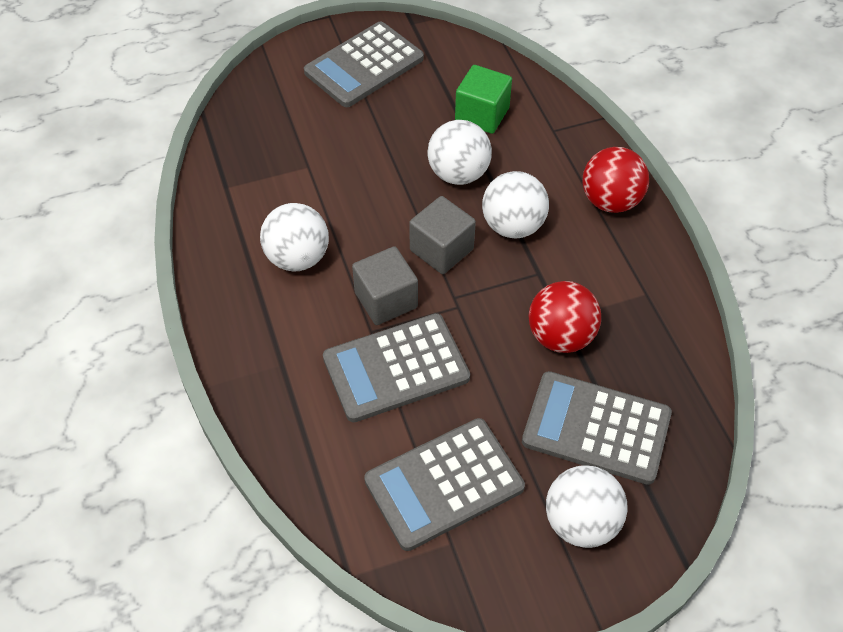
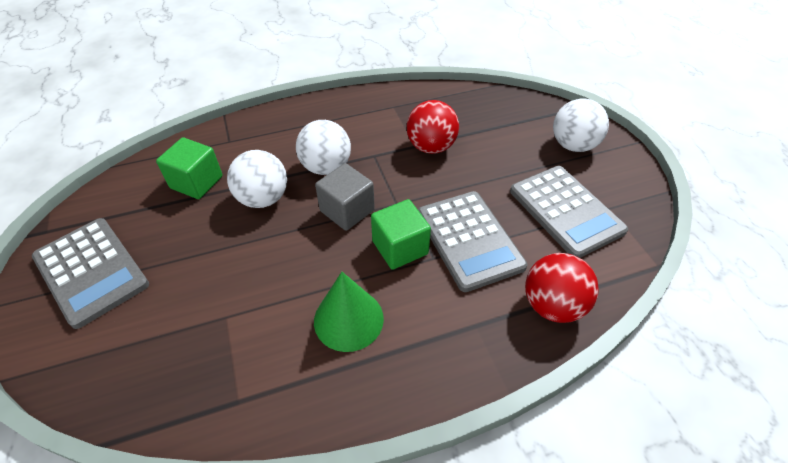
camera: 90 degrees left, 5 degrees down
(297, 258) = (348, 319): white ball -> green cone
(386, 300) = (400, 247): grey cube -> green cube
(596, 428) = (503, 135): grey calculator -> none
(610, 201) = (309, 116): red ball -> red ball (552, 305)

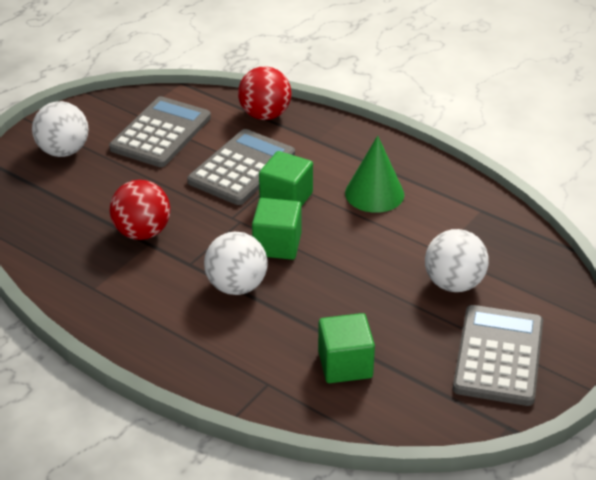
camera: 125 degrees left, 10 degrees down
(263, 198) = (317, 304): white ball -> white ball (453, 283)
(347, 210) = (277, 245): grey cube -> green cube

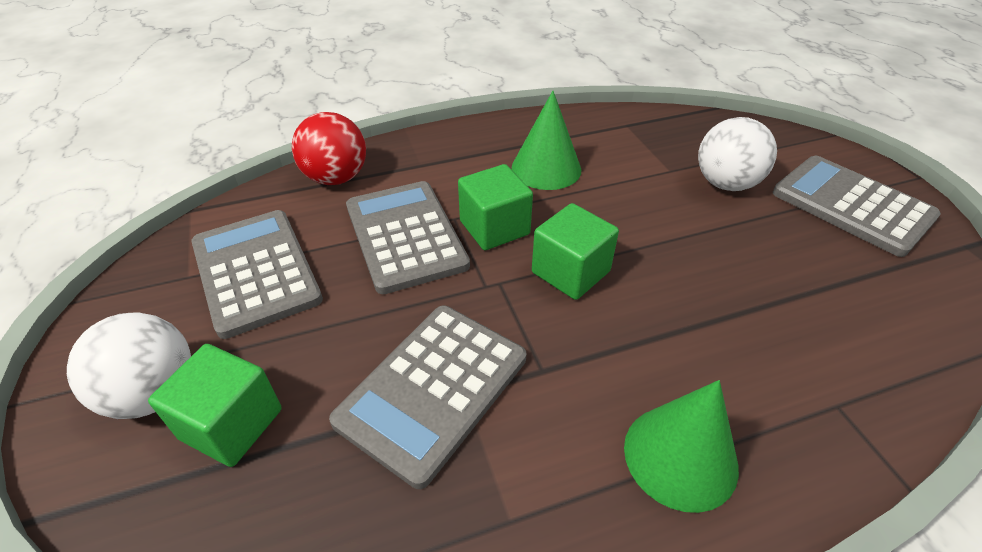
camera: 55 degrees left, 5 degrees up
(142, 232) = (433, 389): red ball -> grey calculator
(176, 331) = (680, 456): none -> green cone
(236, 286) = (623, 344): white ball -> none
(345, 364) = (825, 316): green cube -> green cube (231, 424)

